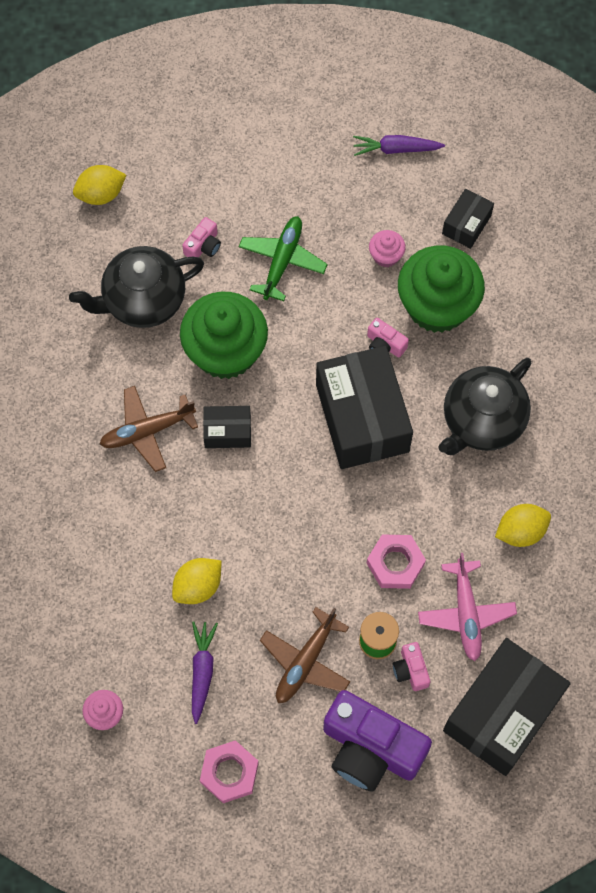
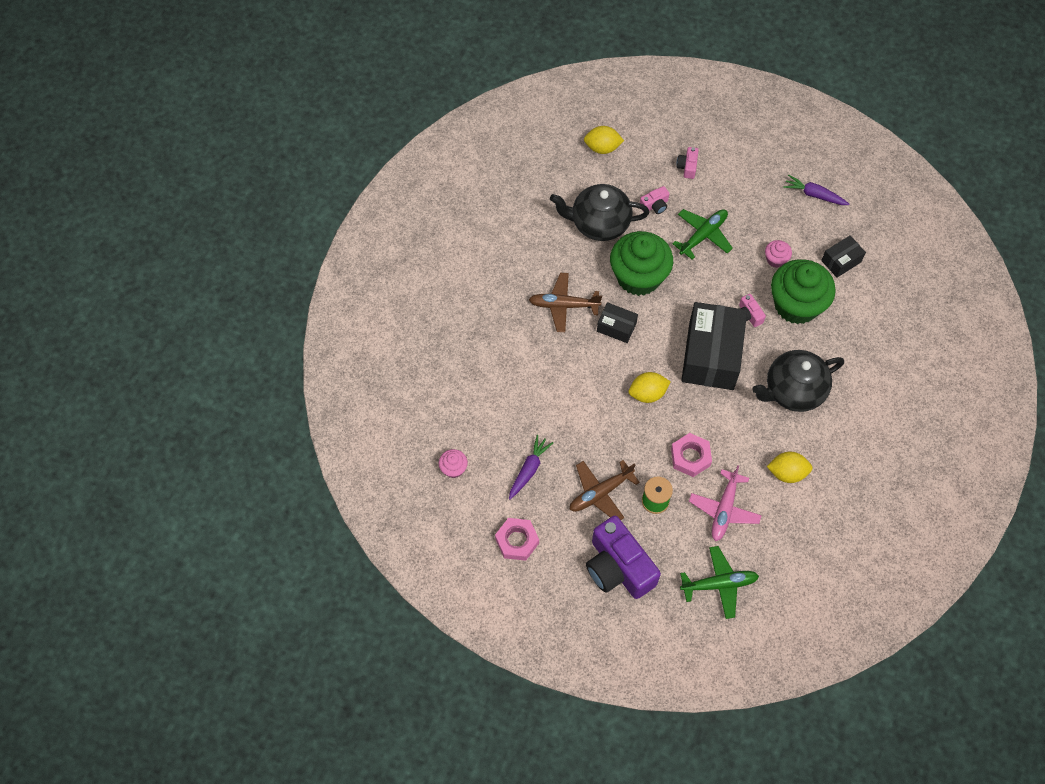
camera: 25 degrees right, 5 degrees down
(198, 586) = (551, 415): yellow lemon -> yellow lemon (647, 394)
(410, 670) = (669, 529): pink camera -> pink camera (687, 167)
(502, 713) = (719, 584): black box -> green plane

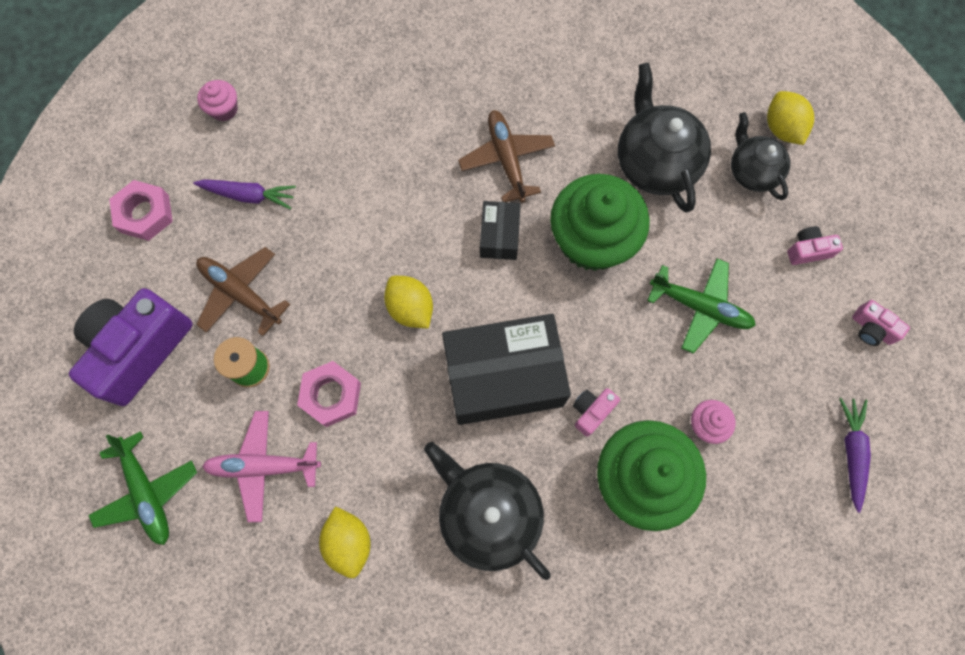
camera: 70 degrees right, 10 degrees up
(625, 175) = (752, 171): none -> black teapot
(655, 205) = (719, 226): pink camera -> pink camera (871, 328)
(841, 261) = (748, 528): black box -> none

